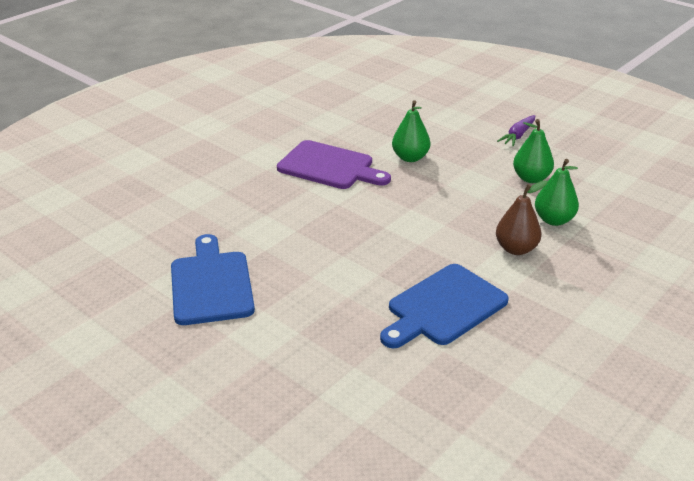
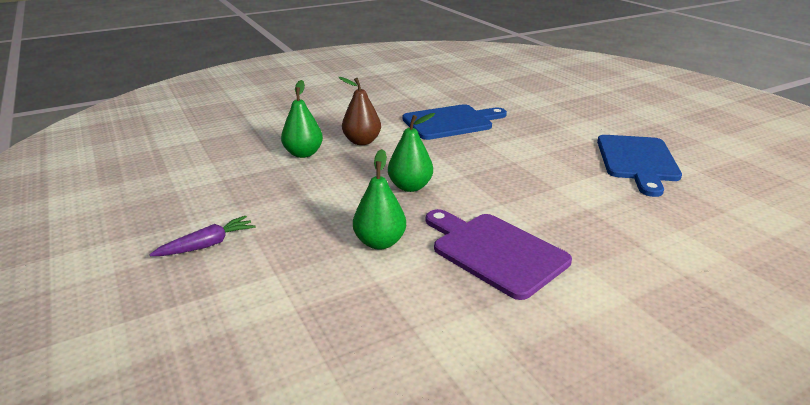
camera: 160 degrees left, 5 degrees down
(531, 178) = (271, 190): green pear -> green pear (410, 187)

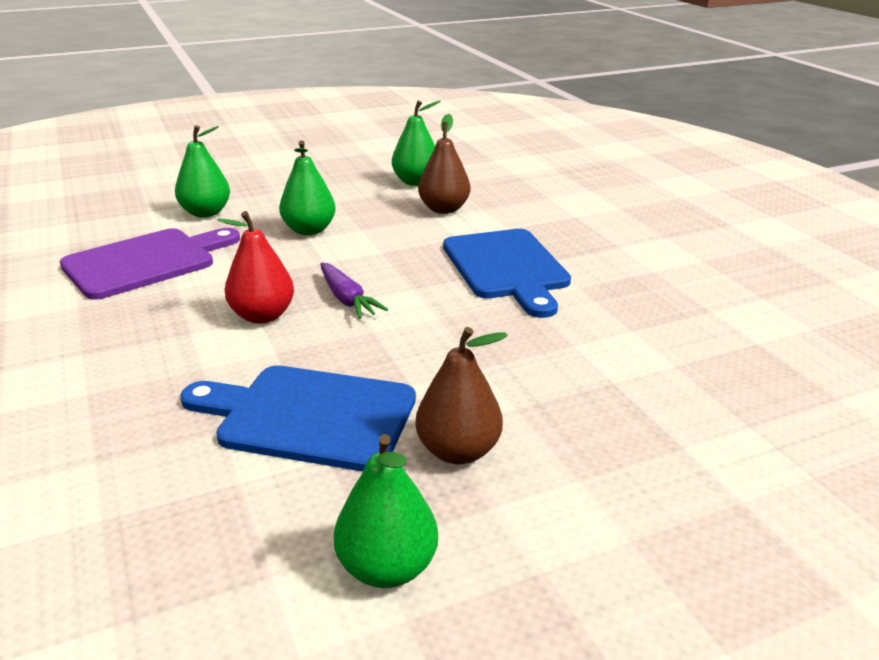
camera: 95 degrees right, 0 degrees up
(207, 245) = (250, 156): purple carrot -> purple carrot (347, 299)
(550, 186) = (262, 316): none -> red pear
(631, 129) = (458, 451): none -> brown pear
(709, 138) = (387, 568): none -> green pear

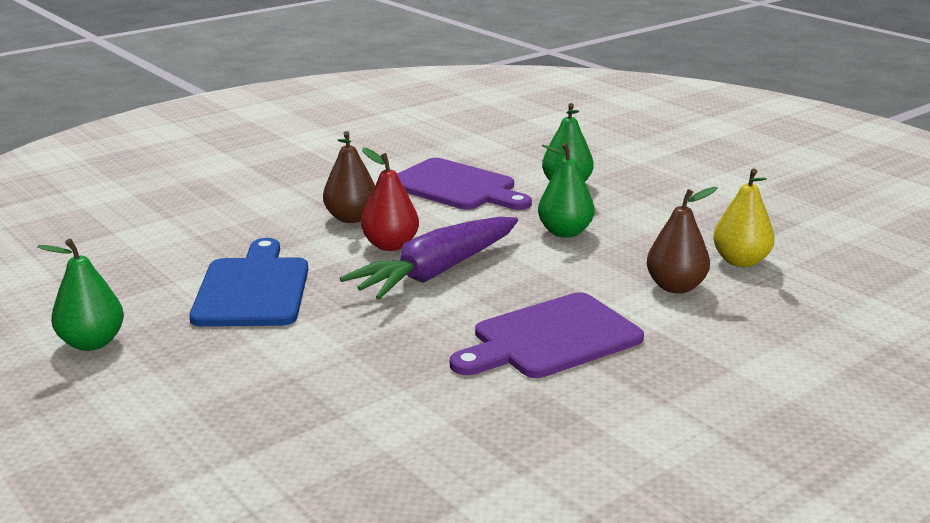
camera: 75 degrees right, 5 degrees down
(347, 299) = (436, 272): purple carrot -> purple carrot, size x1.92
(416, 182) = (740, 261): green pear -> yellow pear
(458, 451) = (219, 351): brown pear -> brown pear (351, 218)
(507, 268) = (550, 338): blue cutting board -> purple cutting board

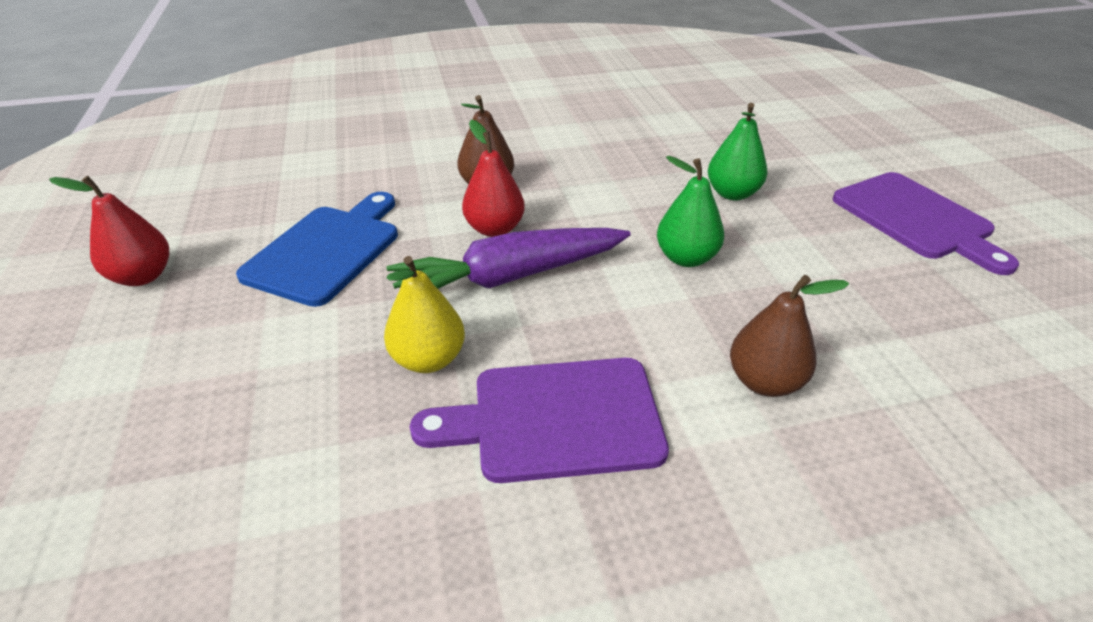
camera: 25 degrees right, 15 degrees up
(92, 343) = (143, 276): green pear -> red pear
(456, 187) = (616, 170): purple cutting board -> purple cutting board (916, 219)
(740, 261) = (877, 363): yellow pear -> yellow pear (428, 359)

